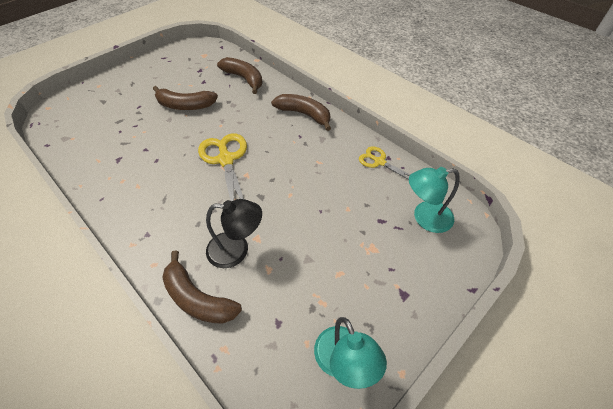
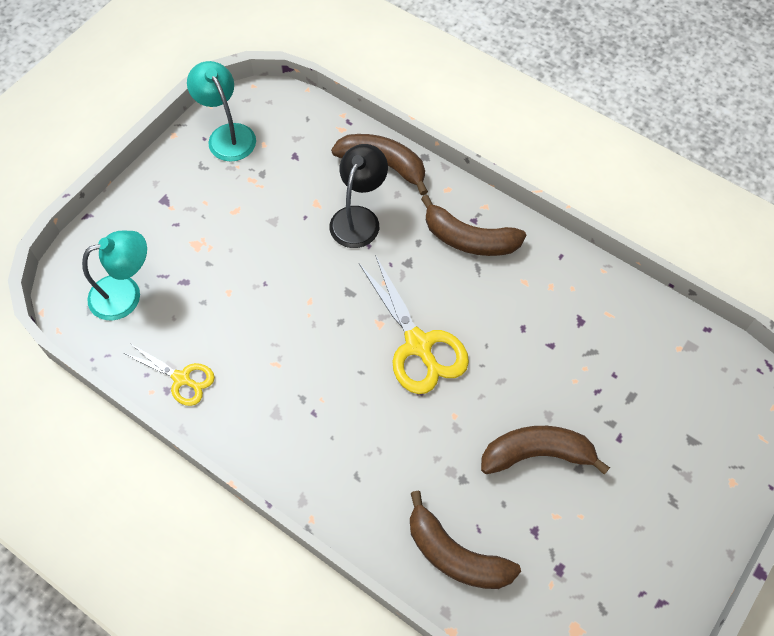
camera: 170 degrees right, 10 degrees up
(236, 250) = (359, 218): black lamp -> black lamp turned 120 degrees clockwise
(304, 114) = (314, 467): brown banana -> brown banana (469, 239)

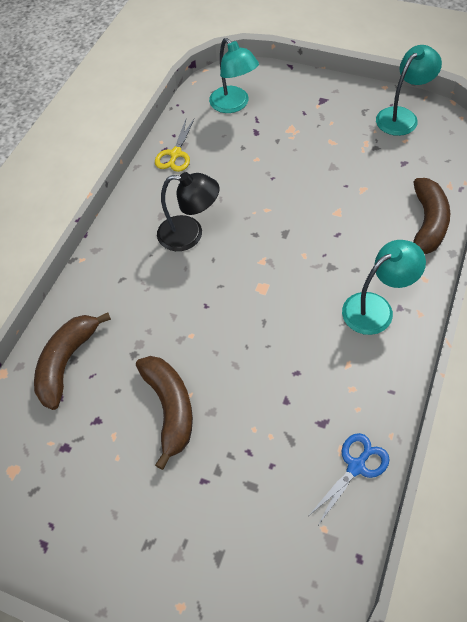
camera: 80 degrees right, 5 degrees down
(359, 218) = (361, 221): black lamp -> black lamp (190, 234)
(418, 345) = (251, 293): yellow scissors -> none
(469, 239) = (376, 308): brown banana -> turquoise lamp
(627, 306) = (356, 466): none -> blue scissors

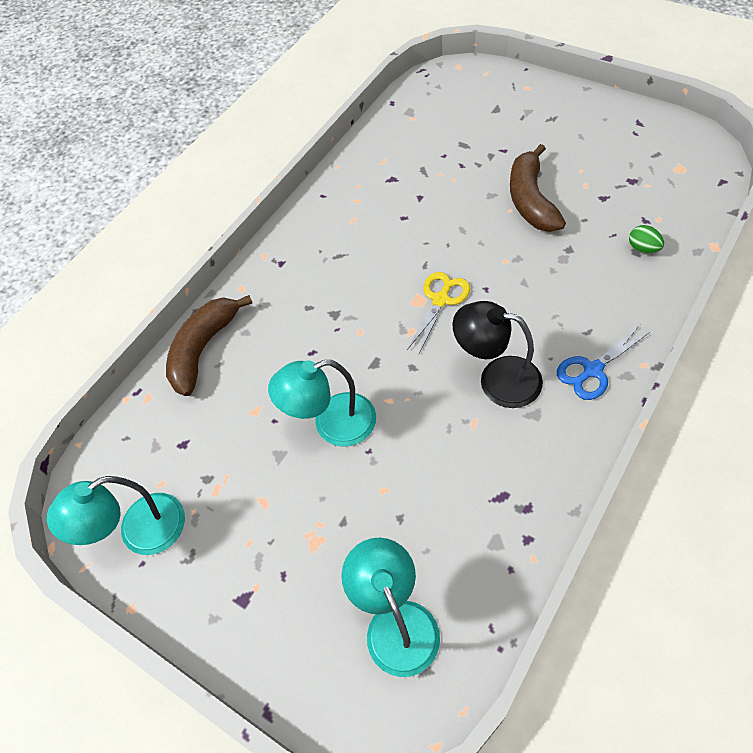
camera: 165 degrees left, 0 degrees up
(67, 362) = (643, 248): brown banana -> green egg
(175, 154) = (509, 524): yellow scissors -> yellow scissors (441, 300)
(356, 466) = (374, 149): blue scissors -> blue scissors (592, 370)
(376, 308) = (304, 265): turquoise lamp -> turquoise lamp (332, 424)

